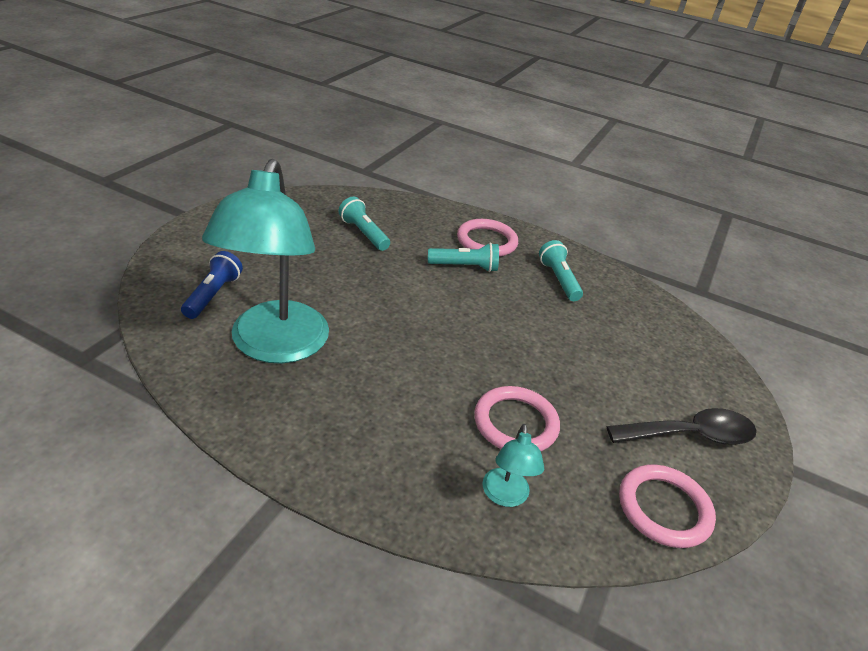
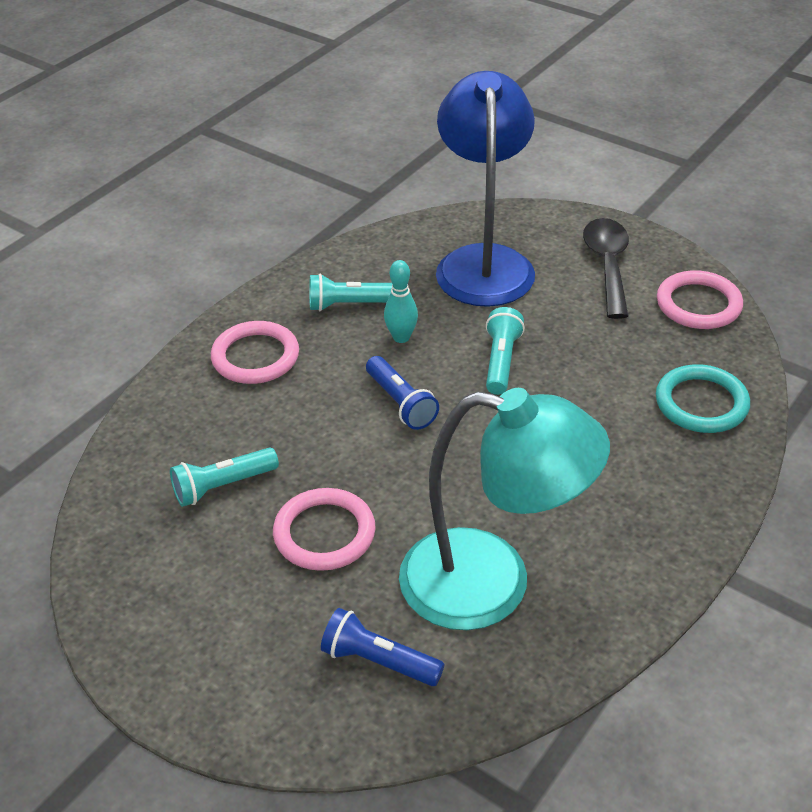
camera: 75 degrees left, 5 degrees up
(457, 304) = (400, 403): none -> blue flashlight
(465, 267) = (317, 386): turquoise flashlight -> turquoise flashlight (501, 361)
(505, 496) = (701, 403): turquoise lamp -> turquoise ring
(515, 423) = (605, 382): pink ring -> pink ring (324, 533)
(531, 304) = (401, 337): none -> turquoise bowling pin
(648, 350) = (484, 262): none -> blue lamp

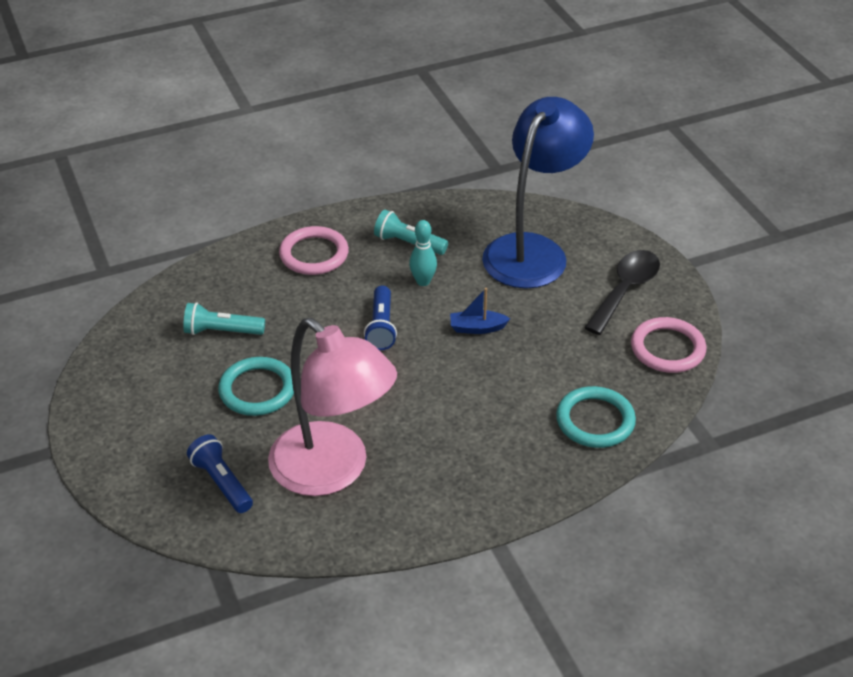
camera: 30 degrees right, 0 degrees up
(324, 533) = (257, 390): pink ring -> turquoise ring
(492, 584) = (333, 471): turquoise lamp -> pink lamp
(501, 361) = (477, 328): turquoise flashlight -> blue boat

